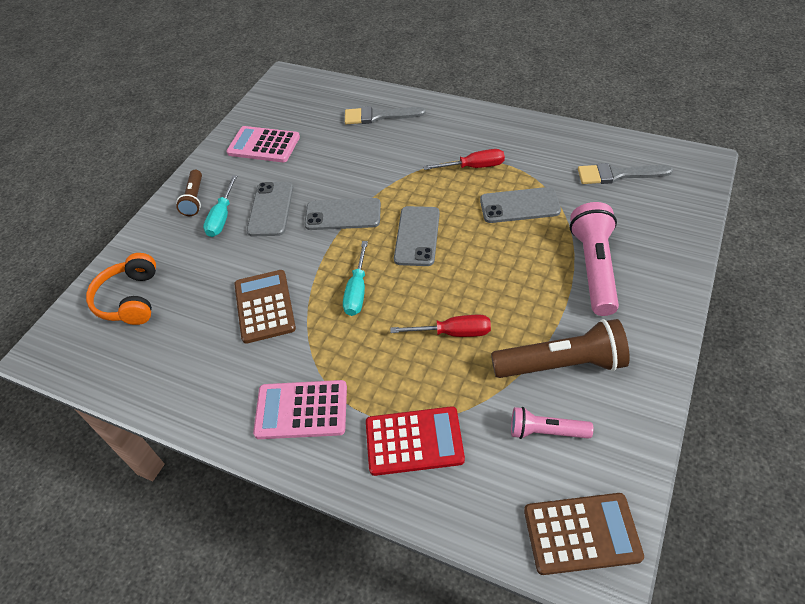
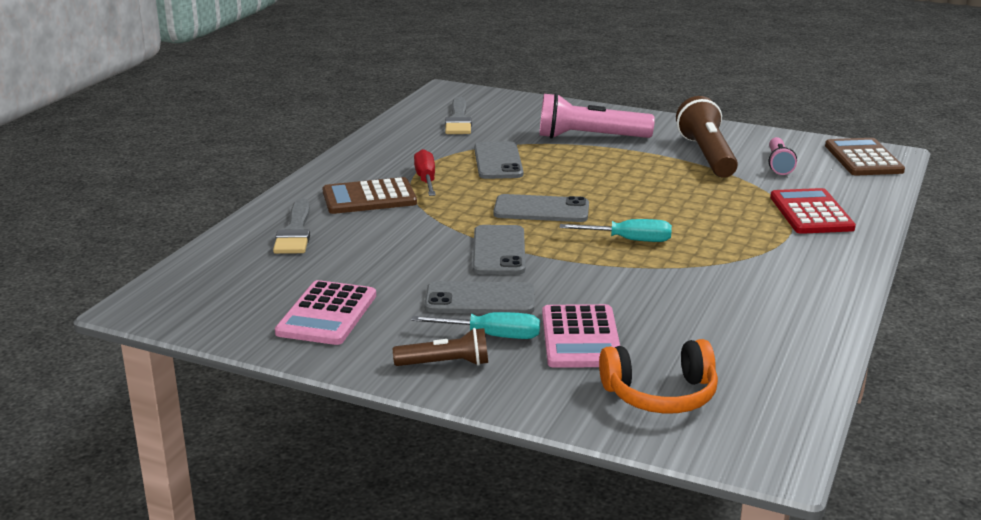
camera: 95 degrees left, 25 degrees down
(265, 306) = (660, 293): brown calculator -> brown calculator (369, 197)
(301, 410) = (798, 264): pink calculator -> pink calculator (580, 338)
(453, 333) = (680, 195): red screwdriver -> none

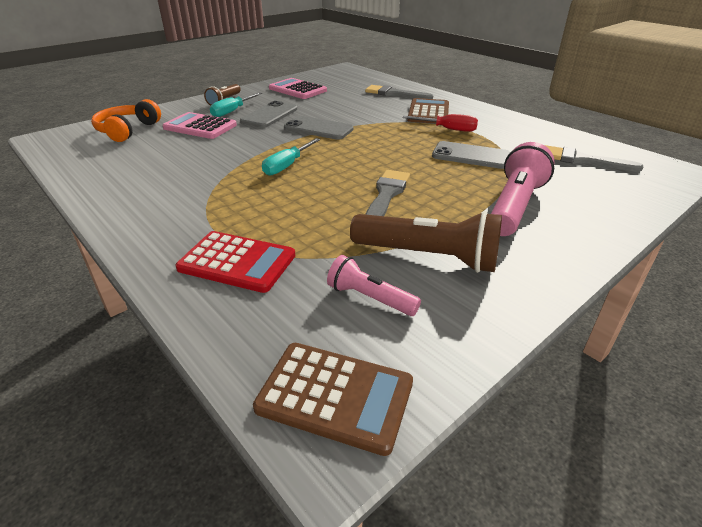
camera: 115 degrees right, 10 degrees up
(541, 209) = (366, 151): grey phone -> none
(631, 183) = (386, 194): none -> grey brush

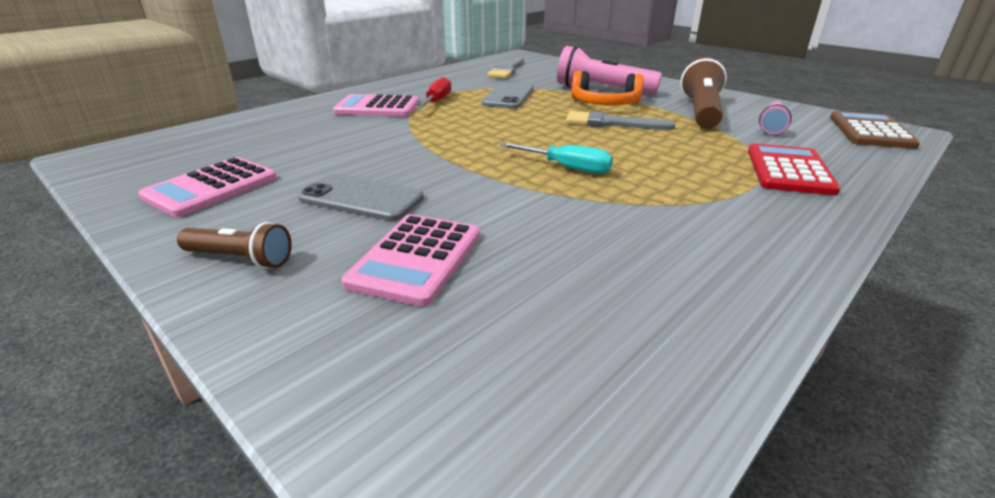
camera: 95 degrees left, 5 degrees down
(127, 130) = (436, 365): orange headphones -> orange headphones (605, 104)
(232, 111) = (326, 237): turquoise screwdriver -> none
(318, 129) = (432, 159): grey phone -> none
(394, 94) = (288, 122): grey brush -> none
(428, 112) = (377, 107): brown calculator -> pink calculator

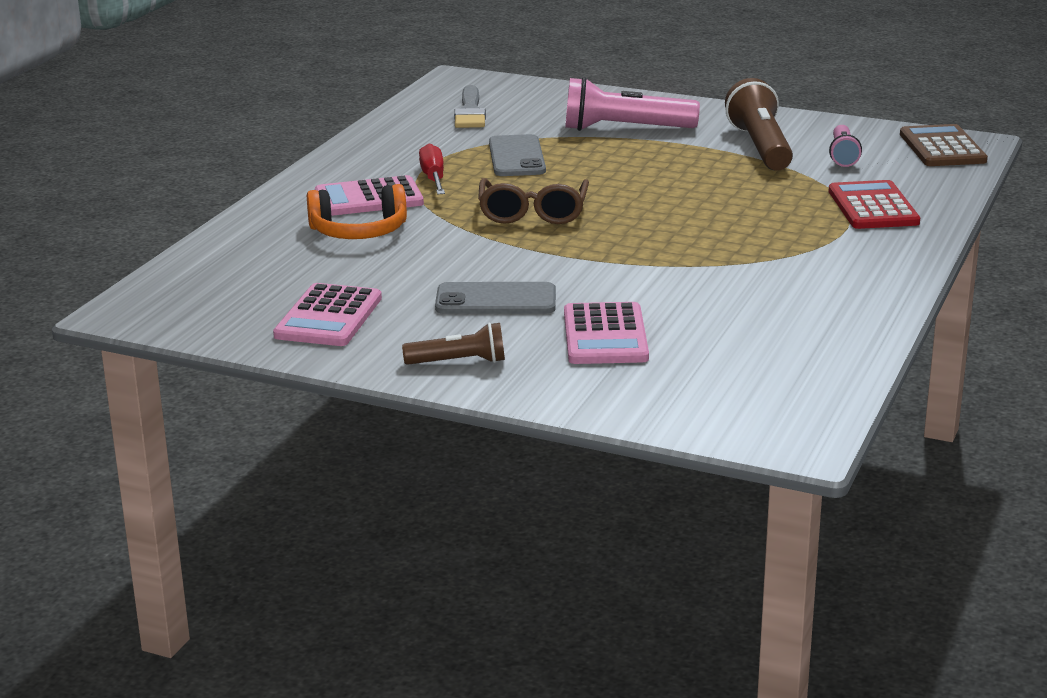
camera: 20 degrees left, 5 degrees down
(479, 132) = (533, 213): none -> brown glasses
(567, 168) = (663, 238): turquoise screwdriver -> none
(605, 104) = (644, 152): orange headphones -> orange headphones (359, 232)
(611, 123) = (670, 178): grey brush -> none

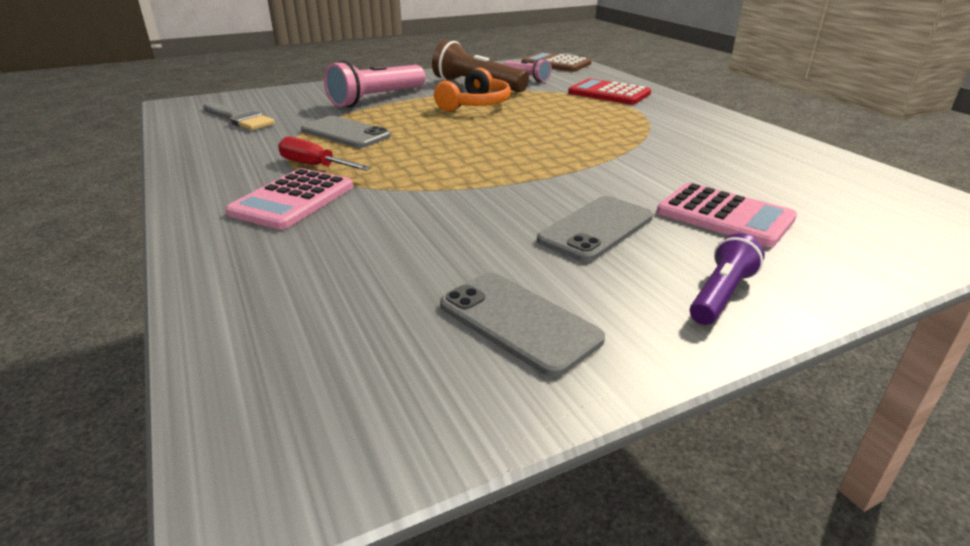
camera: 50 degrees left, 5 degrees up
(328, 317) = (518, 322): pink calculator -> grey phone
(359, 232) = (349, 229): orange headphones -> orange headphones (475, 105)
(459, 362) = (721, 295): brown flashlight -> purple flashlight
(533, 213) = (450, 160): brown glasses -> none

